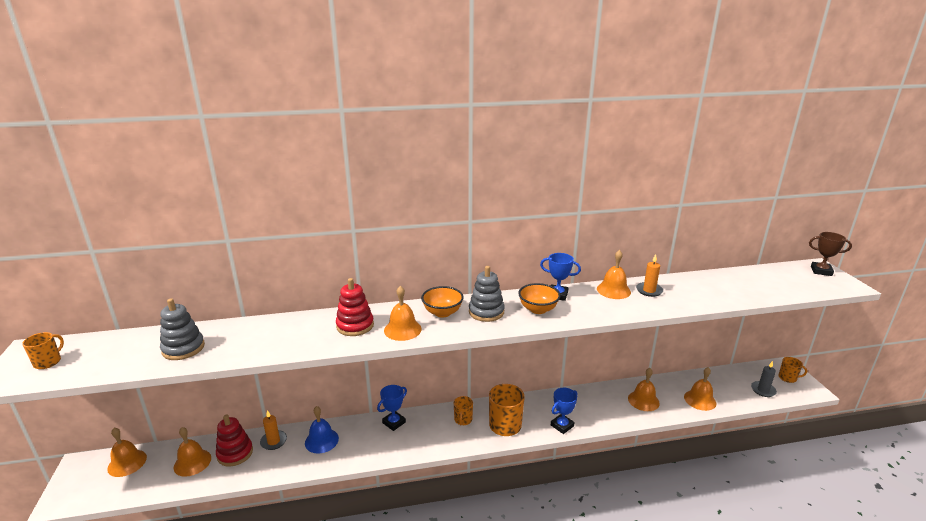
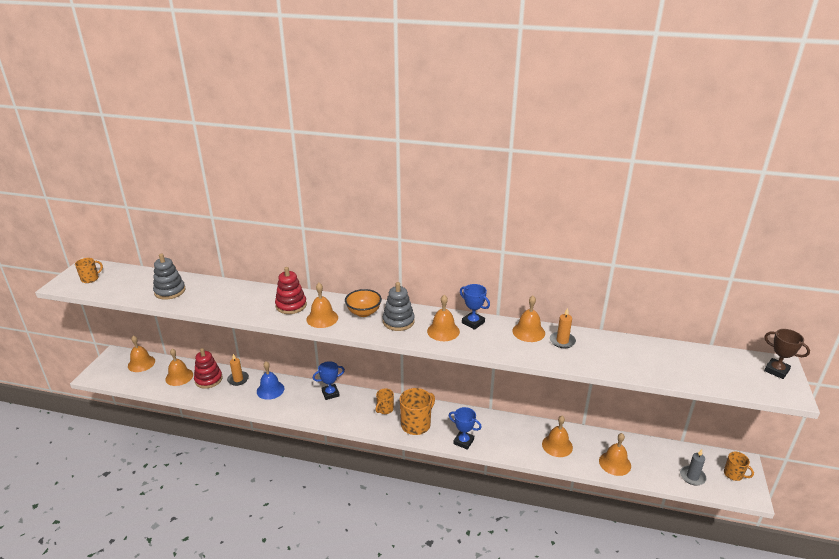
camera: 25 degrees right, 5 degrees up
(538, 309) = (443, 331): orange bowl -> orange bell
(562, 425) = (463, 441): blue trophy -> blue trophy turned 45 degrees clockwise

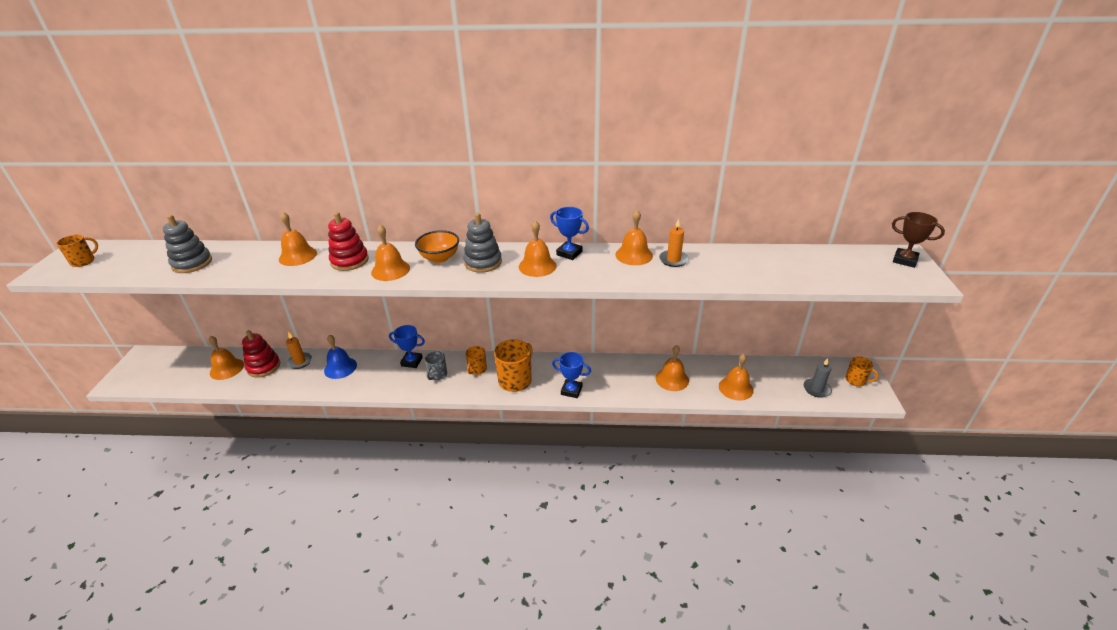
camera: 10 degrees left, 5 degrees up
(141, 363) = (177, 360): orange bell -> orange bell (298, 256)
(330, 393) = (412, 362): blue trophy -> blue trophy turned 45 degrees clockwise
(350, 409) = (437, 375): none -> grey mug

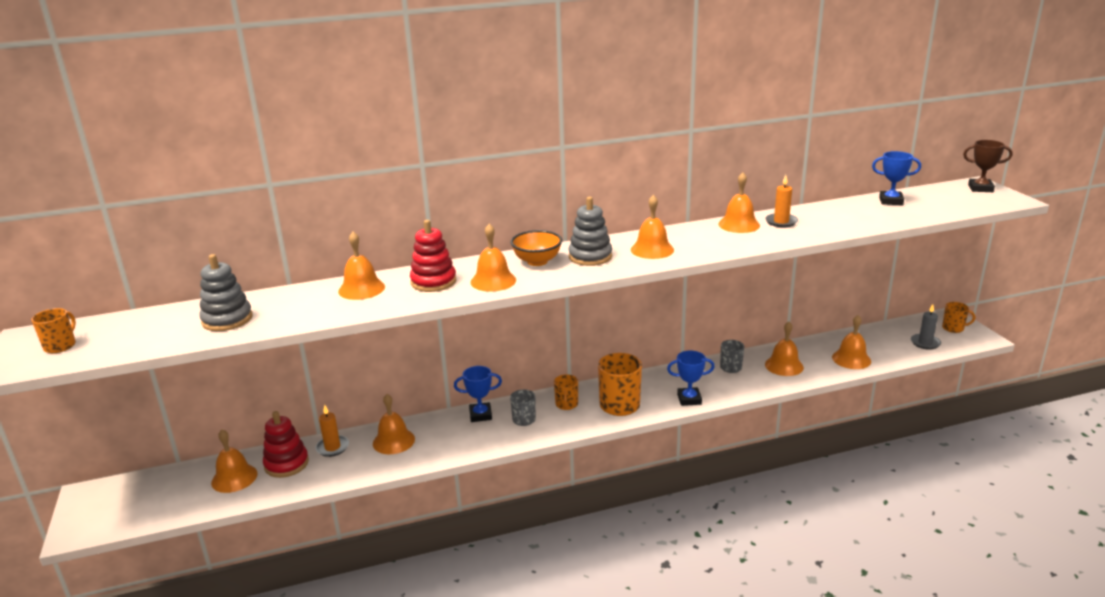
camera: 20 degrees left, 10 degrees down
(340, 367) = (393, 441): blue bell -> orange bell
(569, 253) = (672, 234): blue trophy -> blue trophy (891, 201)
(626, 370) = (731, 368): none -> grey mug

